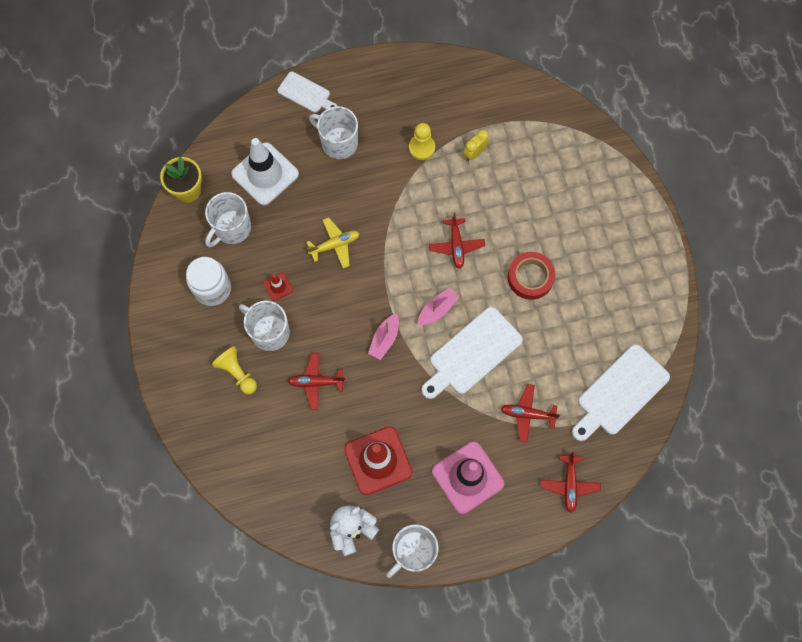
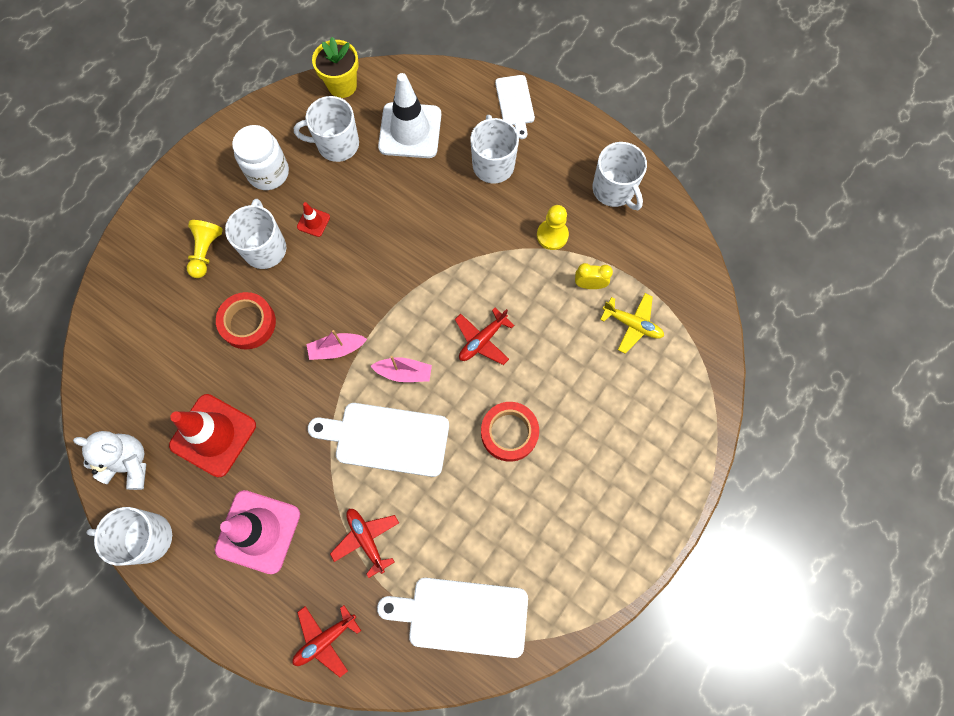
camera: 50 degrees right, 0 degrees up
(316, 382) = (248, 323): red plane -> red tape
(335, 245) = (392, 237): yellow plane -> yellow plane (632, 324)
(423, 86) = (614, 190): none -> white mug

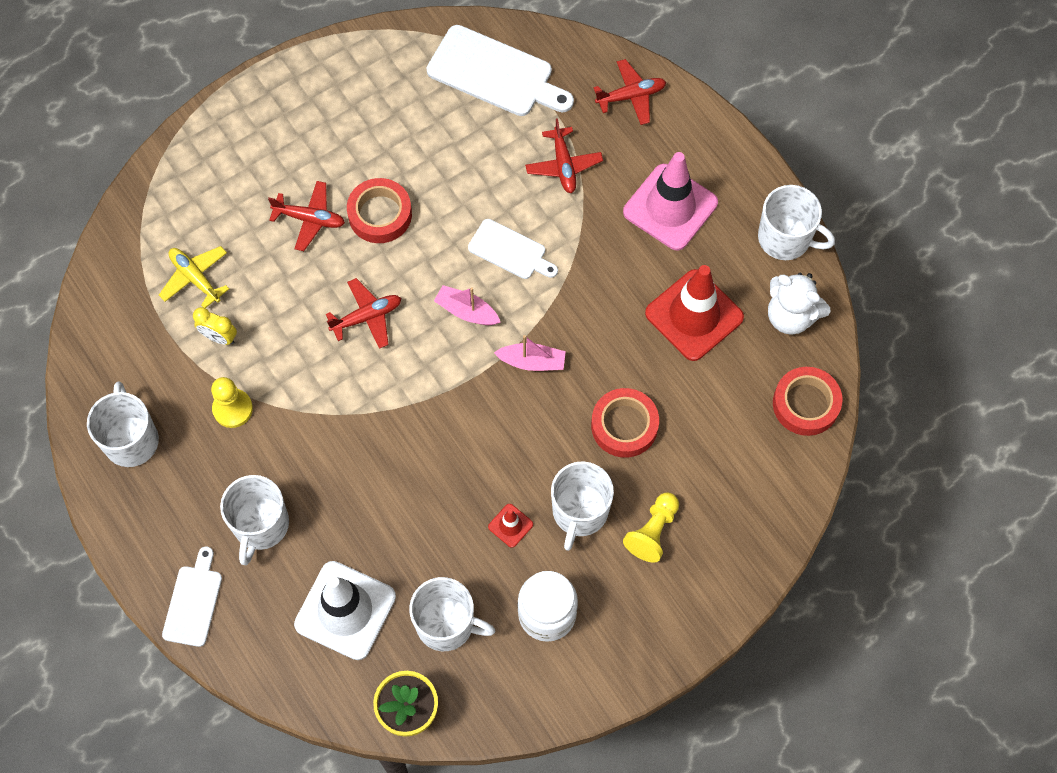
camera: 160 degrees left, 5 degrees down
(104, 390) = (805, 404): none -> red tape
(386, 439) = (510, 251): white cutting board -> white cutting board, size x0.59
(566, 407) = (310, 219): none -> red plane

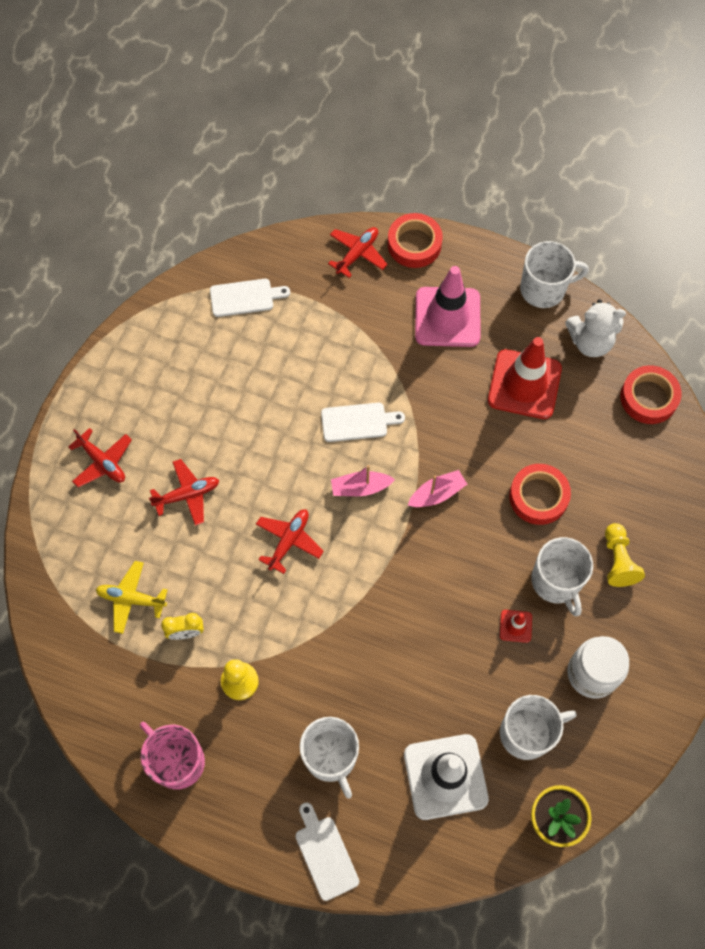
camera: 35 degrees left, 0 degrees up
(131, 440) = (177, 761): white mug -> pink mug
(380, 214) = (239, 457): red tape -> red tape (414, 244)
(495, 73) = (245, 297): white cutting board -> white cutting board, size x0.59
(563, 165) = (348, 334): red plane -> red plane (102, 462)

